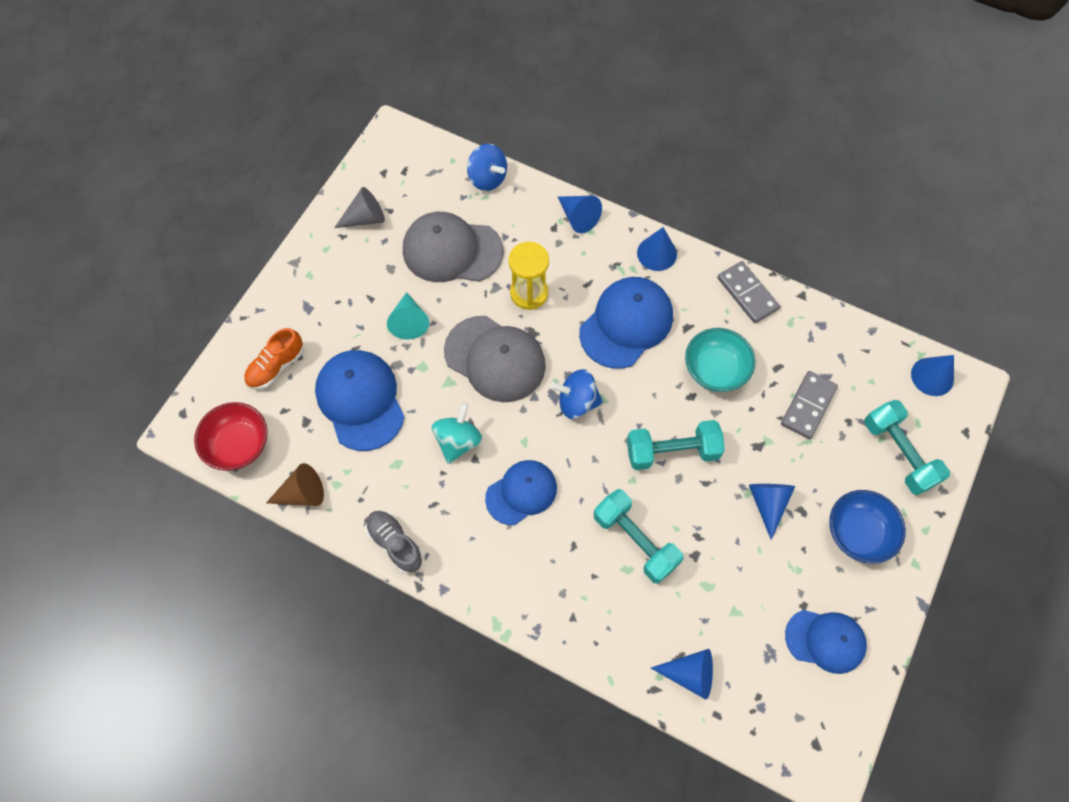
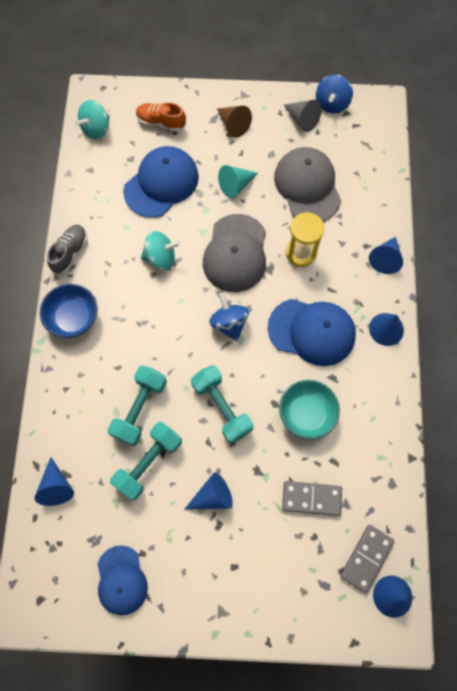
camera: 65 degrees right, 5 degrees up
(239, 445) = (96, 129): red bowl -> turquoise spinning top
(302, 493) = (80, 181): brown cone -> brown cone (233, 125)
(487, 178) = (382, 182): blue spinning top -> blue spinning top (331, 104)
(521, 492) = (141, 316): blue cap -> none
(747, 294) = (388, 413): grey domino -> grey domino (366, 558)
(858, 533) = (220, 577): blue bowl -> blue bowl (73, 318)
(898, 453) = (305, 589): turquoise dumbbell -> turquoise dumbbell (148, 463)

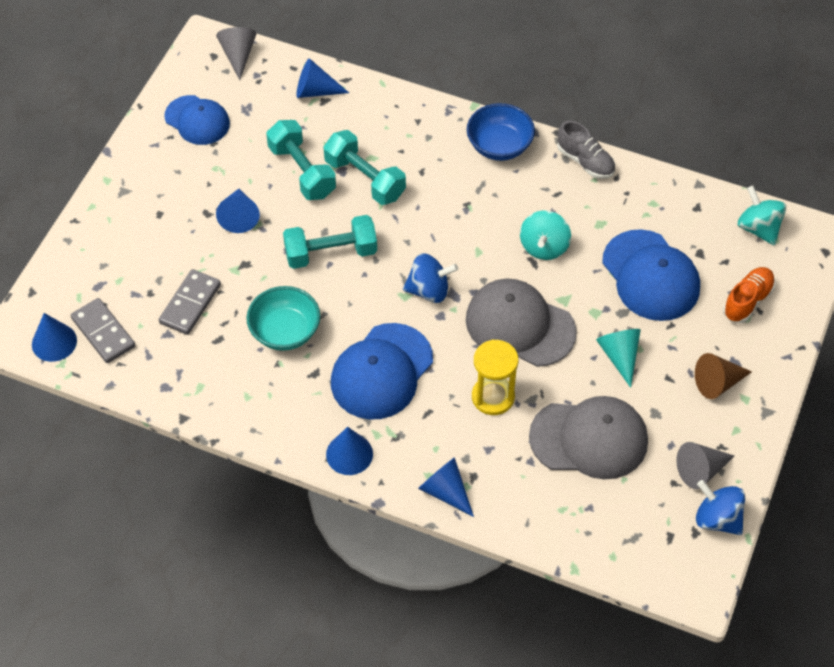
camera: 110 degrees right, 15 degrees down
(33, 576) = (238, 55): none -> grey cone
(121, 580) = (197, 120): blue cap -> blue cap turned 150 degrees counterclockwise

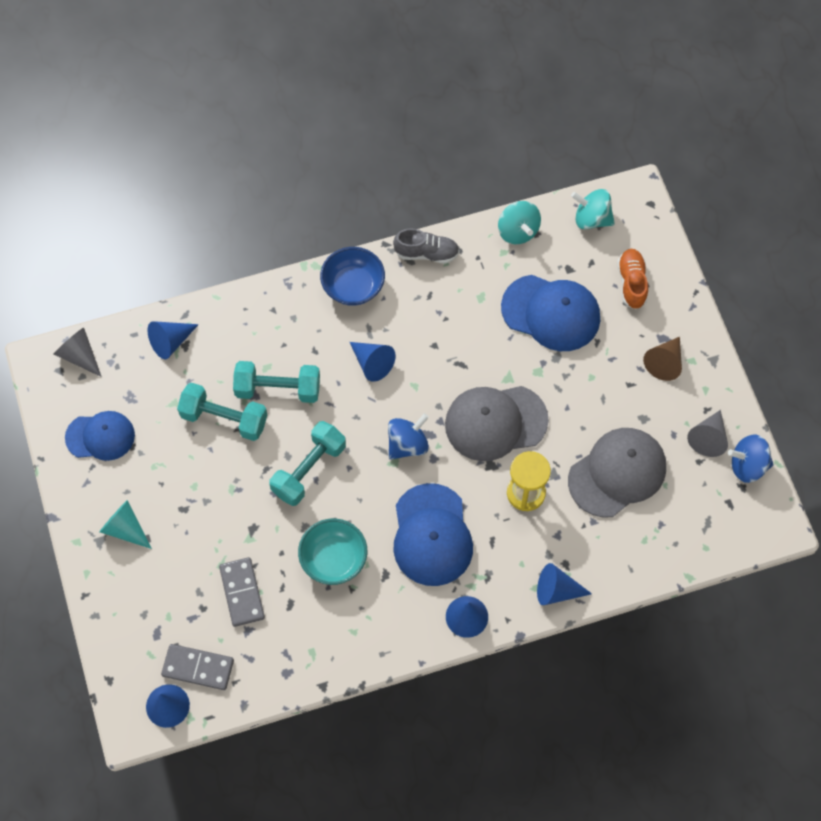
camera: 40 degrees left, 10 degrees up
(239, 216) = (211, 493): blue cone -> blue cone (372, 363)
(544, 247) = (458, 346): turquoise spinning top -> turquoise spinning top (518, 231)
(619, 356) = (583, 393): turquoise cone -> turquoise cone (125, 528)

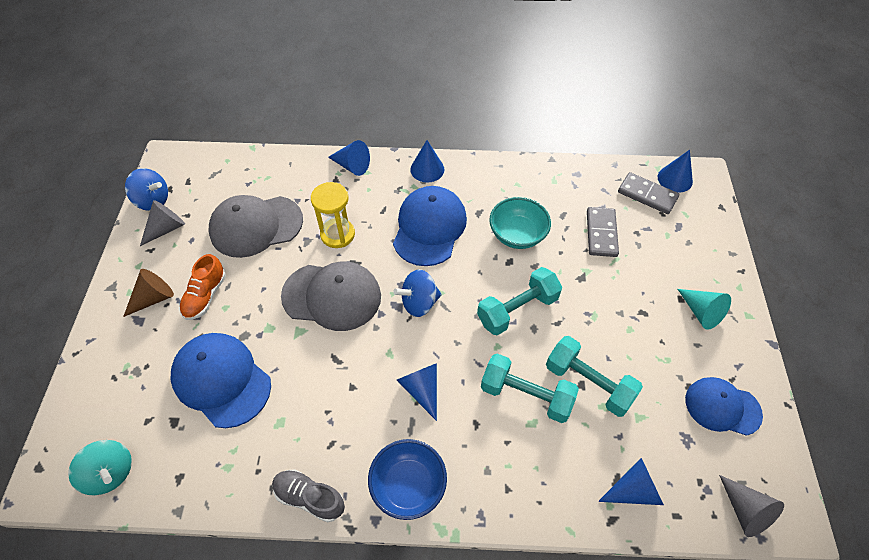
camera: 160 degrees left, 10 degrees down
(518, 231) = (197, 488): turquoise spinning top -> none
(632, 283) = (125, 383): orange shoe -> orange shoe (205, 296)

